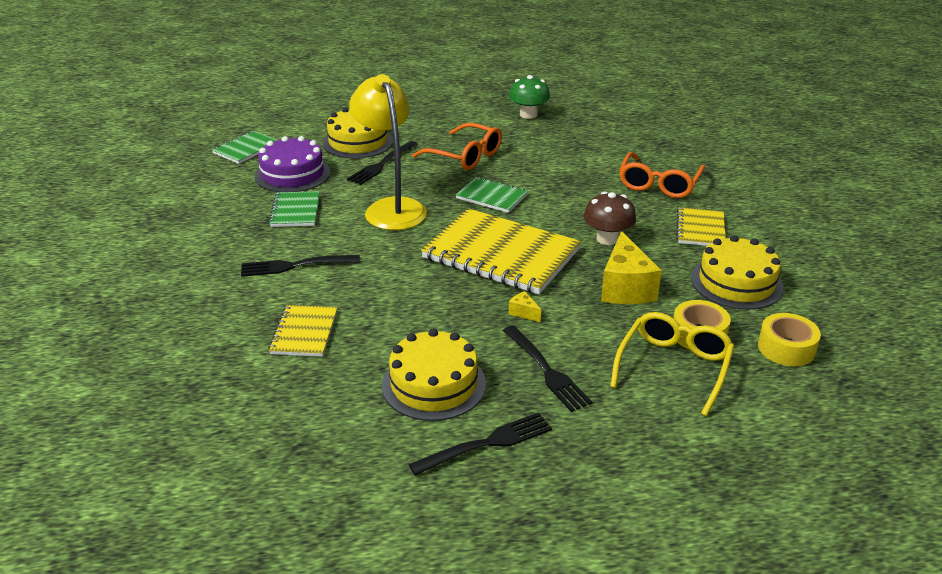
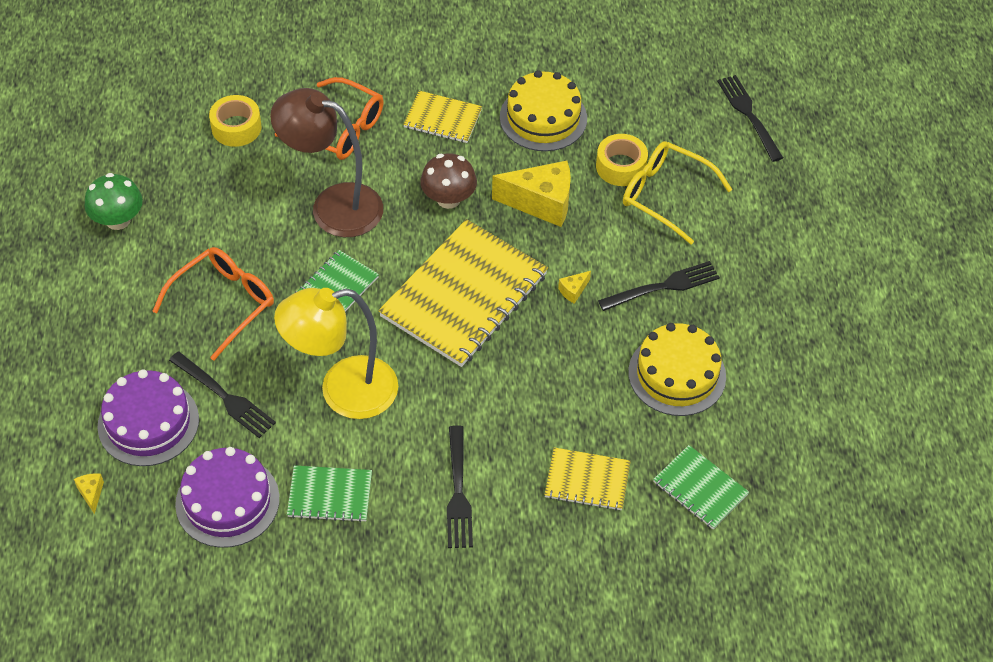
camera: 85 degrees left, 20 degrees up
(246, 149) = (132, 563): green notebook -> green notebook (700, 488)
(301, 131) = (91, 493): none -> yellow cheese
(358, 142) = (148, 422): yellow cake -> purple cake
(486, 444) = (756, 343): black fork -> black fork (749, 115)
(576, 188) = (333, 206): none -> brown lamp
(786, 348) = (645, 113): yellow tape -> yellow tape (236, 127)

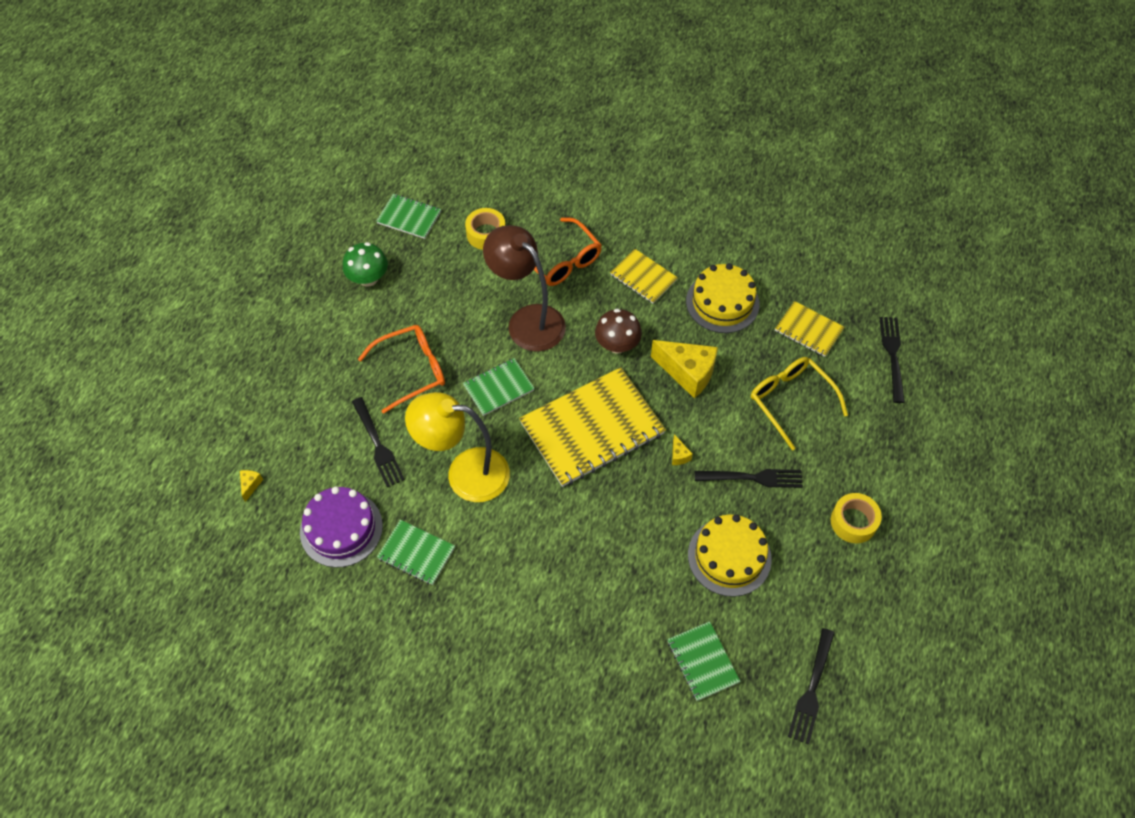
camera: 25 degrees right, 5 degrees up
(133, 137) = (409, 217): none -> green notebook
(148, 422) = (315, 445): purple cake -> none
(458, 492) = (512, 588): black fork -> black fork (812, 689)
(573, 291) = (679, 455): yellow cheese -> yellow cheese turned 90 degrees counterclockwise
(587, 480) = (615, 619): yellow notebook -> yellow notebook (808, 330)
(621, 166) = (765, 364): yellow tape -> yellow tape (853, 522)

